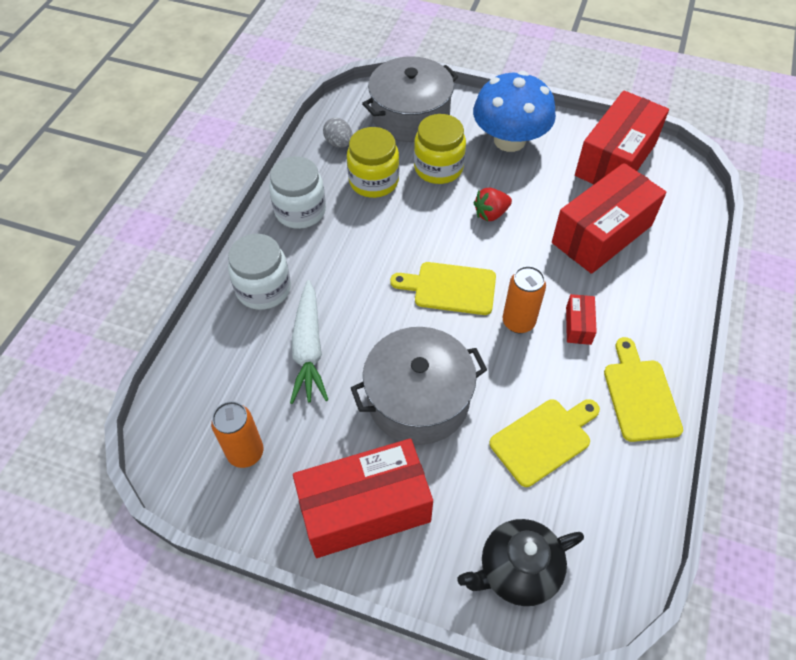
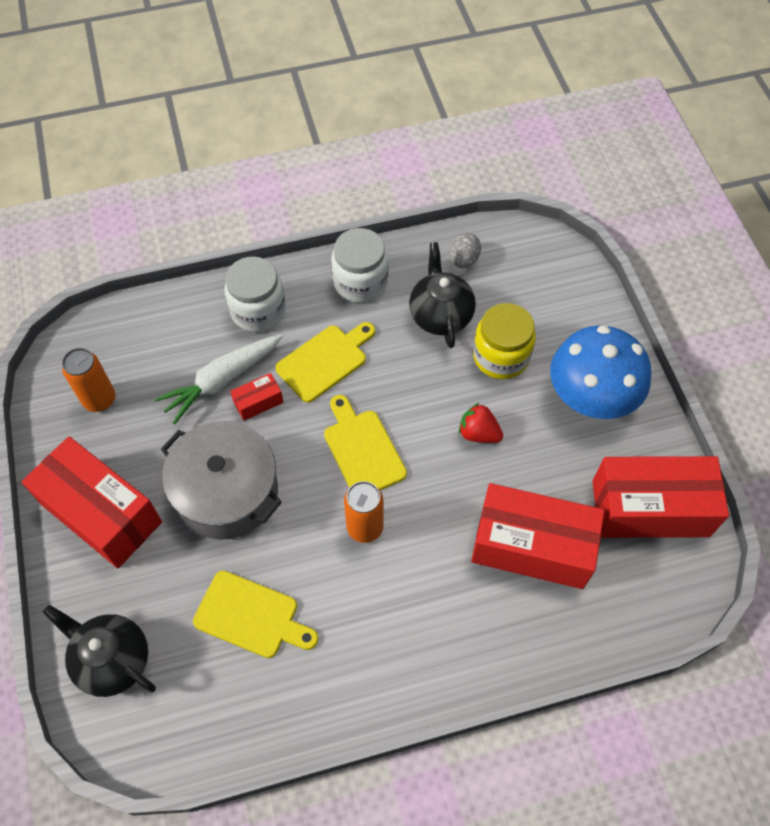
camera: 55 degrees right, 5 degrees up
(374, 181) = (440, 315): yellow jar -> black teapot
(410, 116) = (549, 294): grey pot -> none
(578, 325) = (398, 582): red box -> red box (258, 402)
(640, 395) = (354, 678): yellow cutting board -> yellow cutting board (325, 361)

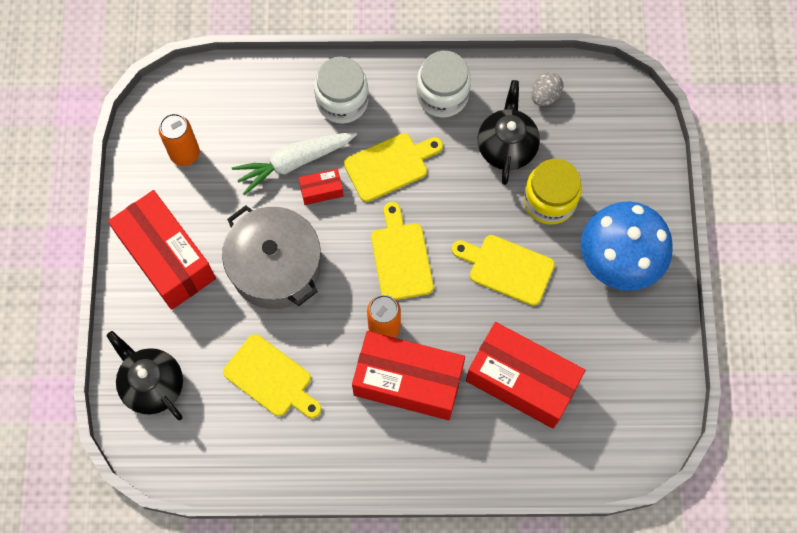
camera: 15 degrees right, 10 degrees up
(478, 433) = (507, 268): red strawberry -> yellow cutting board
(650, 508) = (635, 374): red box -> red box (408, 381)

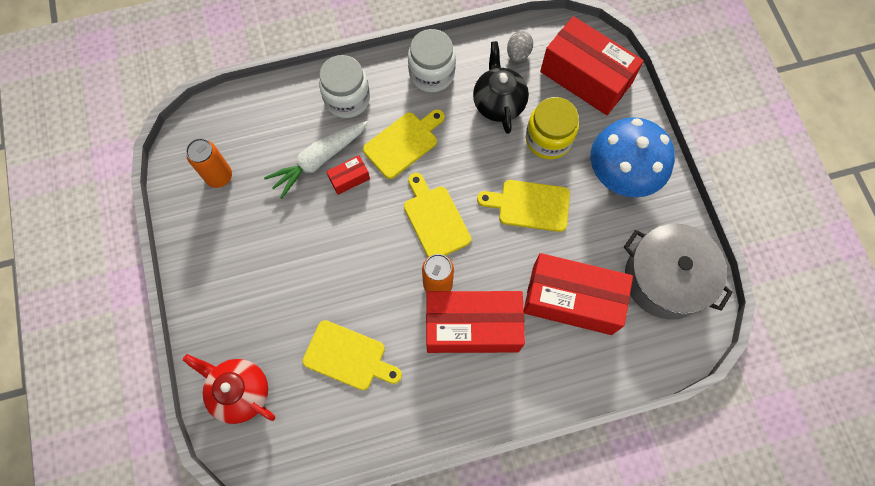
camera: 15 degrees left, 0 degrees up
(152, 384) = (240, 391): black teapot -> red teapot
(167, 258) = (225, 272): red box -> red box (585, 78)
(275, 266) = (326, 255): grey pot -> grey pot (665, 278)

